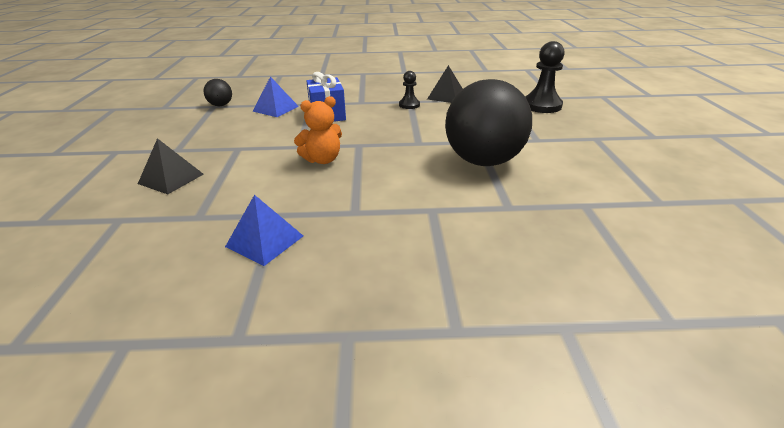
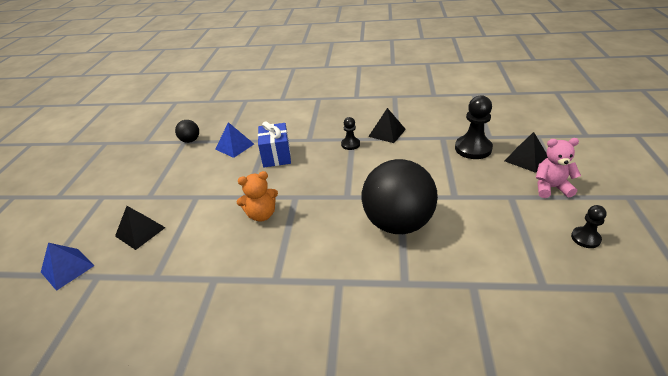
camera: 10 degrees right, 5 degrees up
(264, 241) = (200, 308): blue pyramid -> blue pyramid (67, 268)
(599, 111) = (526, 159): none -> black pyramid
(633, 131) = (551, 188): none -> pink teddy bear
(685, 165) = (585, 238): none -> black pawn

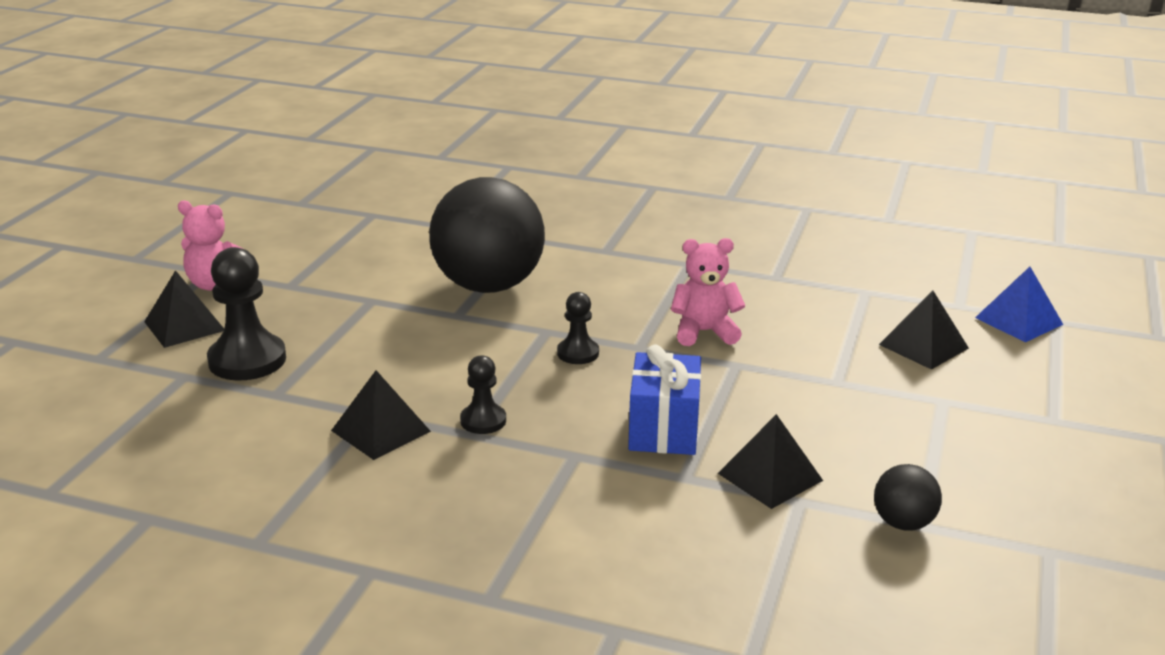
camera: 170 degrees left, 10 degrees down
(234, 146) = (770, 476): blue pyramid -> black pyramid
(262, 214) = (704, 332): orange teddy bear -> pink teddy bear
(585, 238) = (265, 235): black pawn -> black pawn (578, 353)

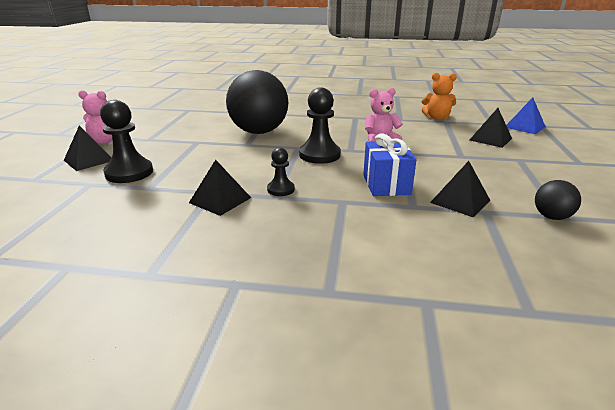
camera: 10 degrees left, 0 degrees up
(578, 353) = (319, 155): black pawn -> black pawn, size x1.78
(853, 279) = (436, 118): none -> orange teddy bear

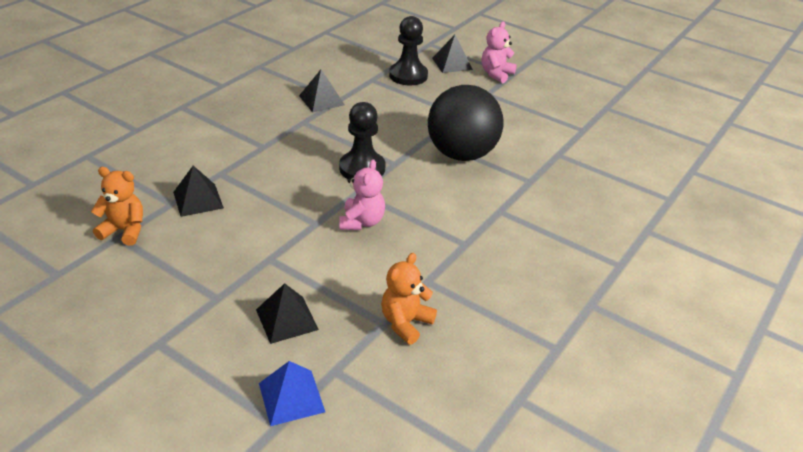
camera: 115 degrees right, 10 degrees up
(281, 189) = (311, 127): black pawn -> none
(386, 184) = (265, 178): blue gift -> none
(551, 217) = (124, 230): black ball -> orange teddy bear

